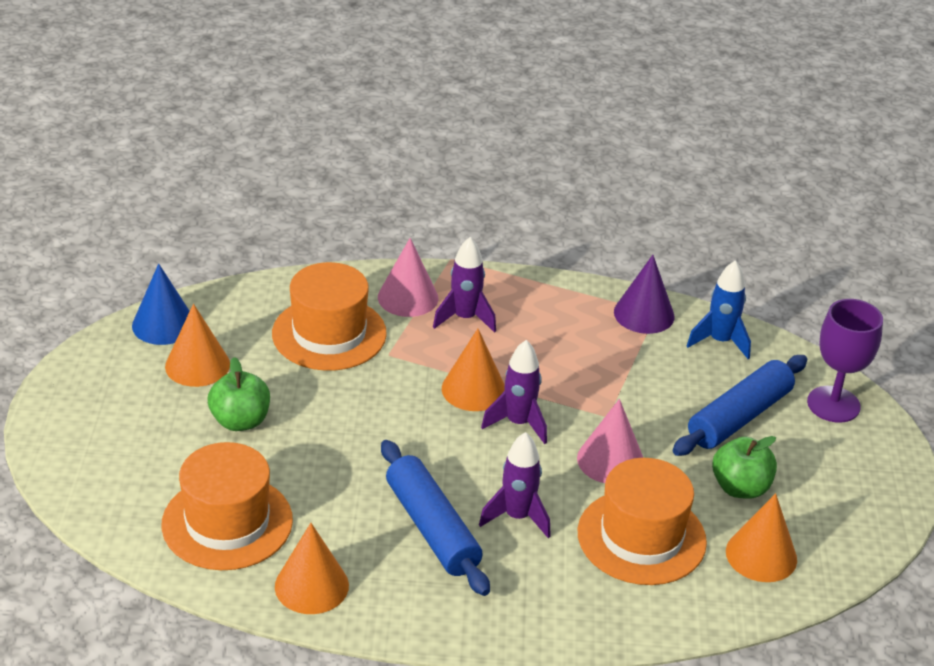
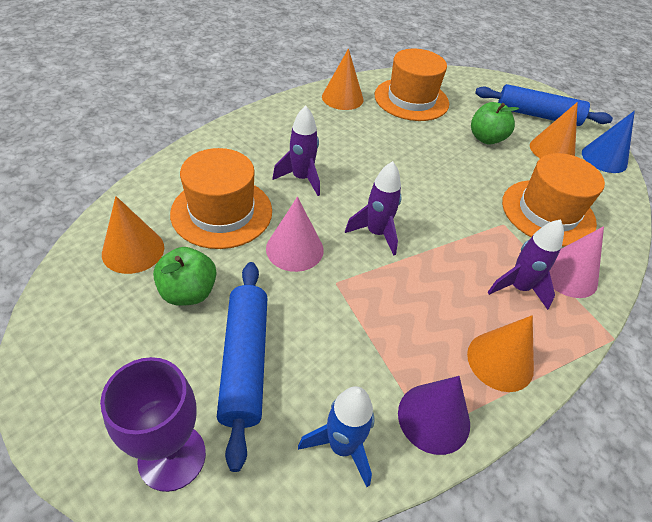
camera: 130 degrees right, 10 degrees up
(432, 528) = (332, 147): blue rolling pin -> blue rolling pin (537, 115)
(473, 389) = (430, 237): orange cone -> orange cone (500, 361)

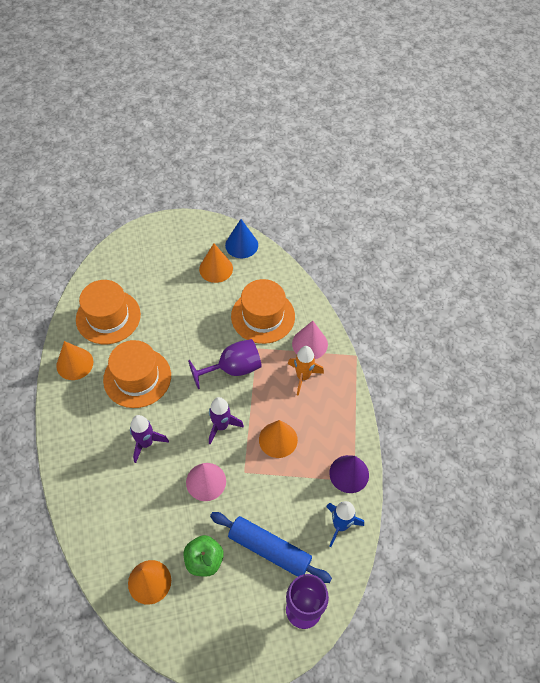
camera: 55 degrees left, 10 degrees up
(222, 212) = (147, 511): orange hat -> orange hat (137, 377)
(456, 213) = (233, 369): none -> purple goblet
(486, 138) = (180, 299): green apple -> none
(500, 361) = (338, 420): orange cone -> orange cone (278, 439)
(518, 288) = (303, 377): purple rocket -> orange rocket
(537, 115) = (178, 248): blue rolling pin -> none

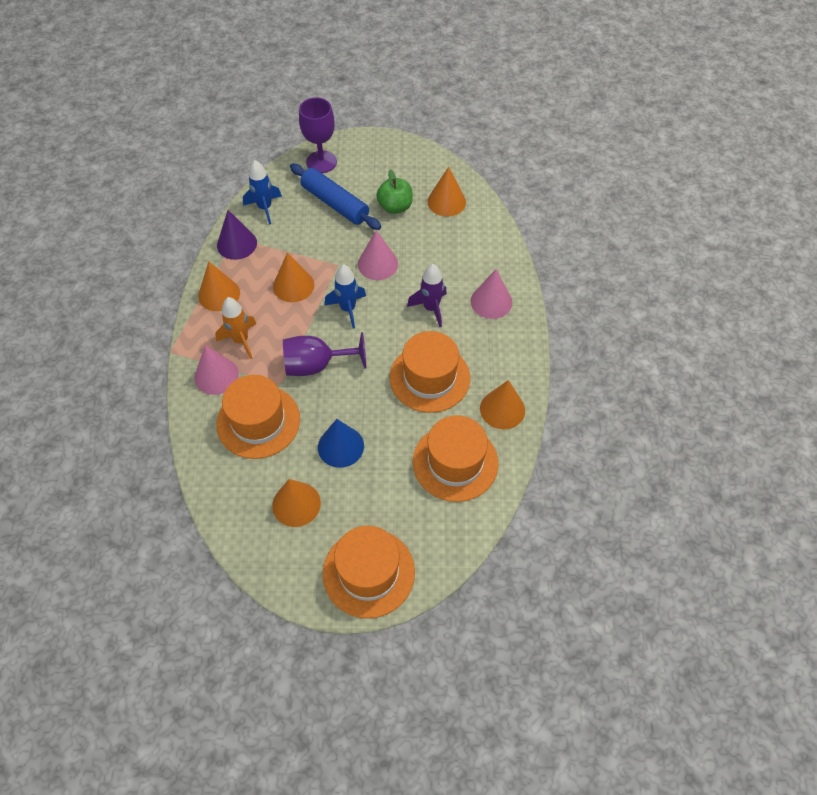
camera: 165 degrees left, 0 degrees up
(90, 463) = (491, 301): none -> pink cone
(157, 240) = (368, 572): none -> orange hat
(221, 426) = (348, 309): purple rocket -> blue rocket
(241, 245) = (247, 536): blue cone -> blue cone (340, 446)
(341, 416) = (219, 294): none -> orange cone

